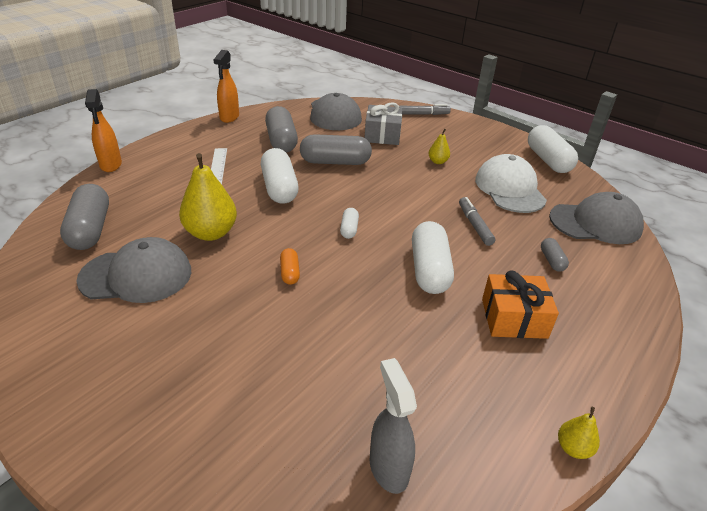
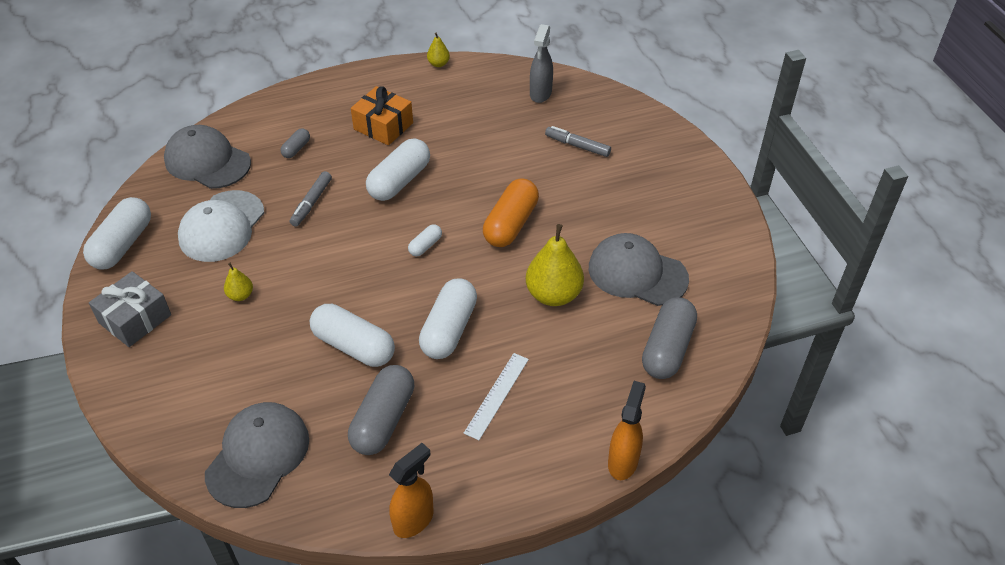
camera: 145 degrees left, 10 degrees up
(290, 272) = (510, 224): orange capsule -> orange capsule, size x2.05
(335, 162) = (353, 346): grey capsule -> white capsule
(382, 135) = (246, 374): grey gift -> grey gift (135, 319)
(423, 114) = (138, 397): grey marker -> grey marker (577, 146)

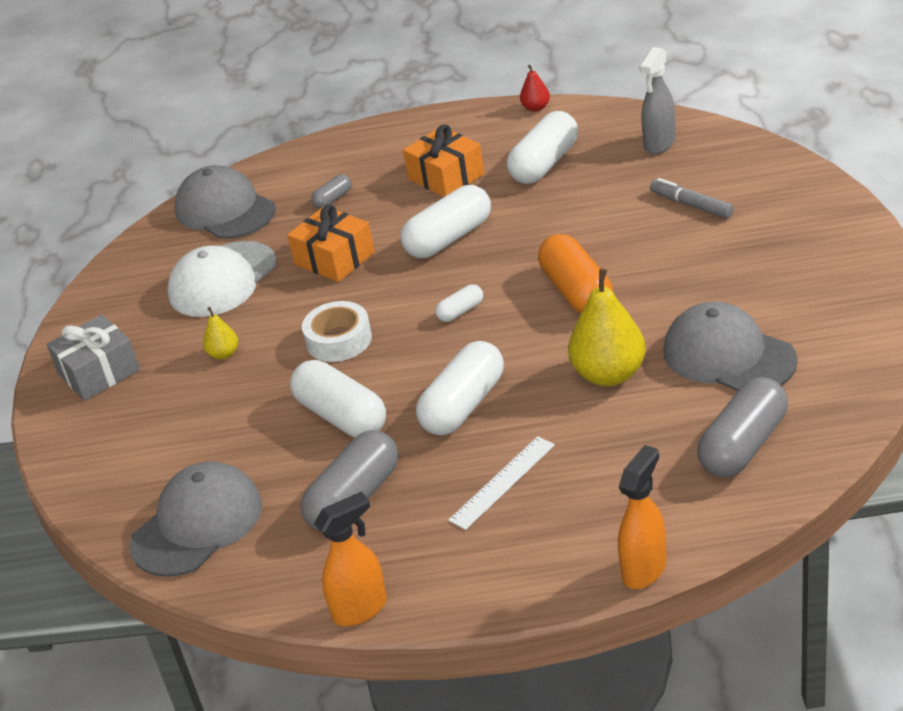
camera: 20 degrees right, 10 degrees down
(123, 244) = (106, 294): white capsule -> white capsule (544, 164)
(311, 203) = (334, 259): grey marker -> orange gift
(334, 277) = (339, 340): none -> white tape
(438, 64) = (536, 108): yellow pear -> red pear
(510, 224) = (576, 292): orange capsule -> orange capsule turned 60 degrees counterclockwise

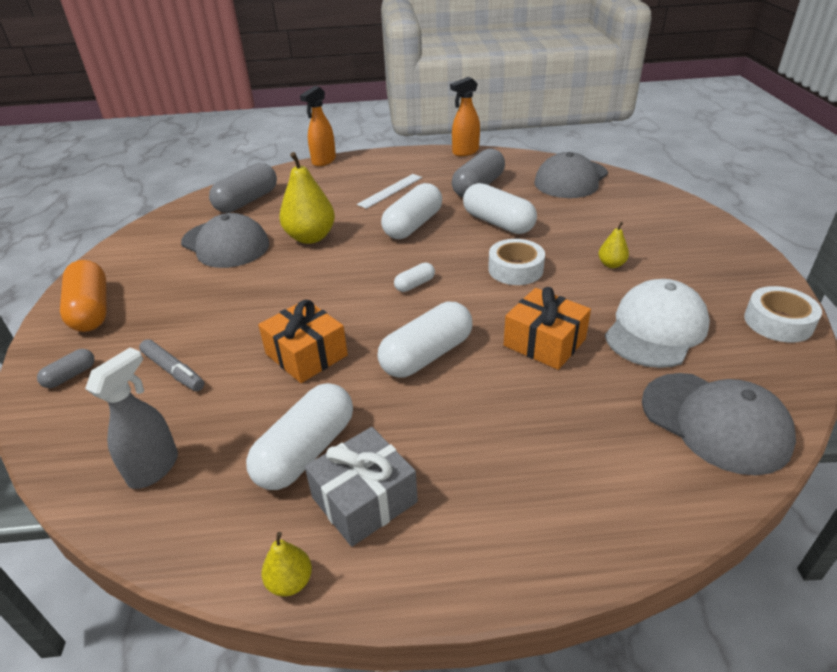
camera: 175 degrees right, 0 degrees up
(98, 372) = (715, 257): grey gift -> grey gift (364, 499)
(103, 295) = (778, 322): none -> white tape
(333, 199) = (574, 423): grey capsule -> grey capsule (70, 376)
(446, 177) = (432, 444): orange gift -> orange gift (306, 354)
(536, 108) = (290, 582): red pear -> yellow pear
(576, 292) = (315, 294): orange capsule -> orange capsule (91, 310)

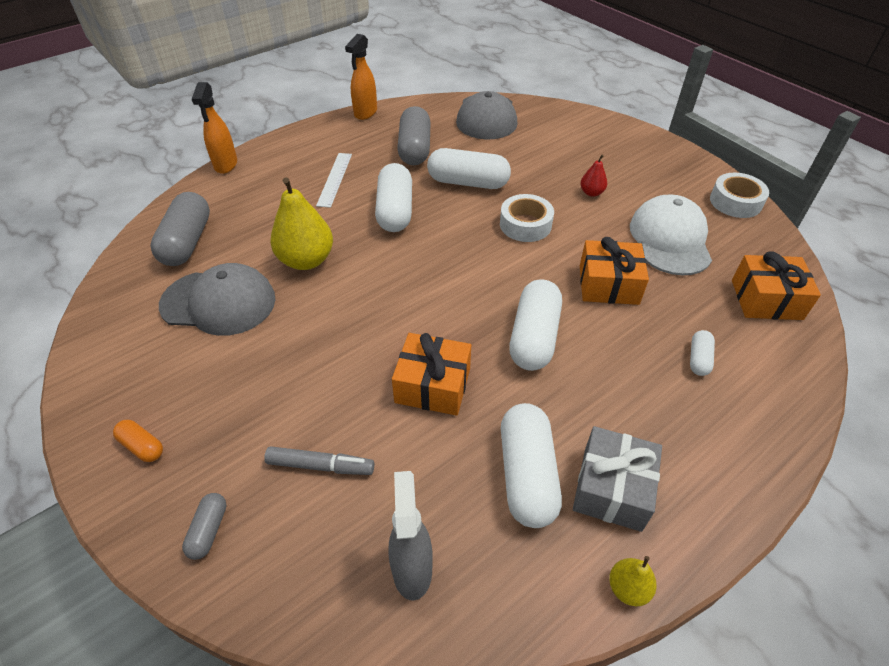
camera: 35 degrees left, 10 degrees up
(91, 310) = (142, 446): orange capsule -> orange capsule, size x0.49
(414, 284) = (457, 273): white capsule -> white capsule (698, 359)
(611, 264) = (591, 193): yellow pear -> red pear
(715, 422) = (766, 300): grey cap -> orange gift

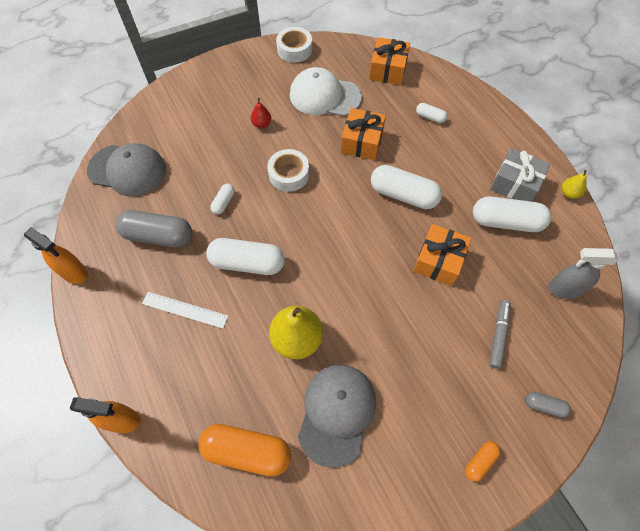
camera: 80 degrees left, 15 degrees up
(187, 242) = (247, 451): grey capsule -> orange capsule
(468, 182) = (223, 202): white capsule -> white capsule, size x0.49

